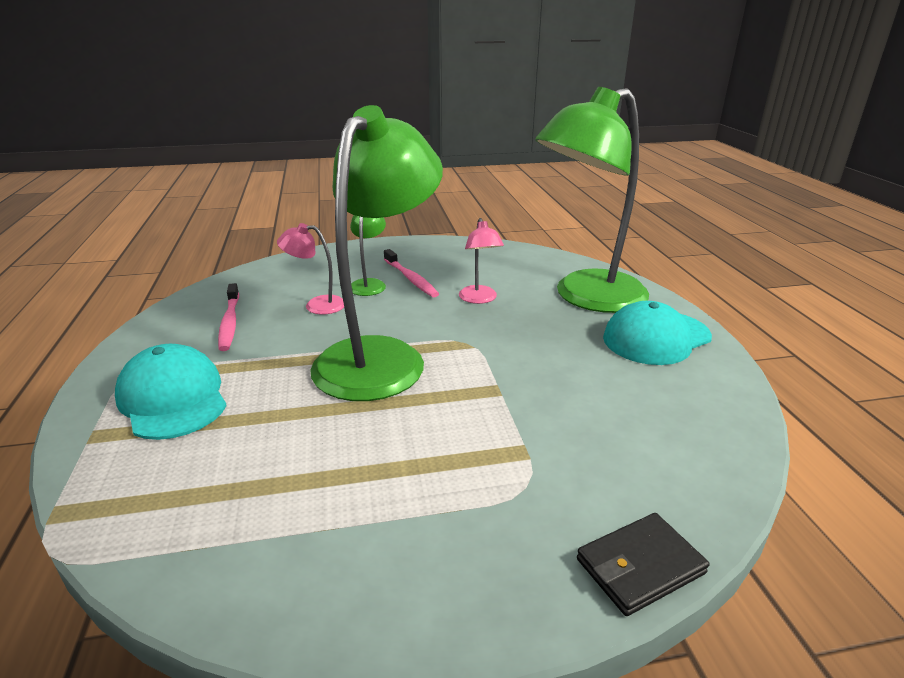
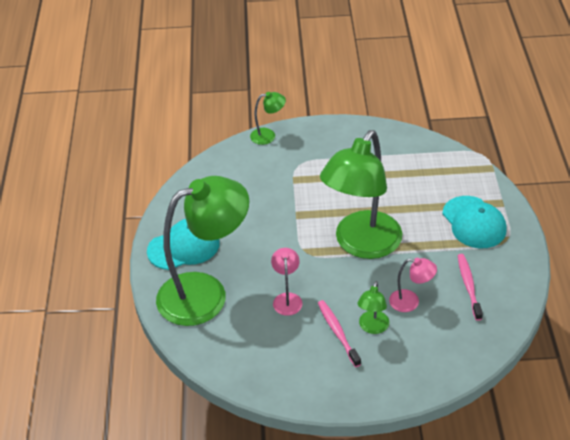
camera: 170 degrees left, 15 degrees up
(640, 566) = (268, 135): black wallet -> green lamp

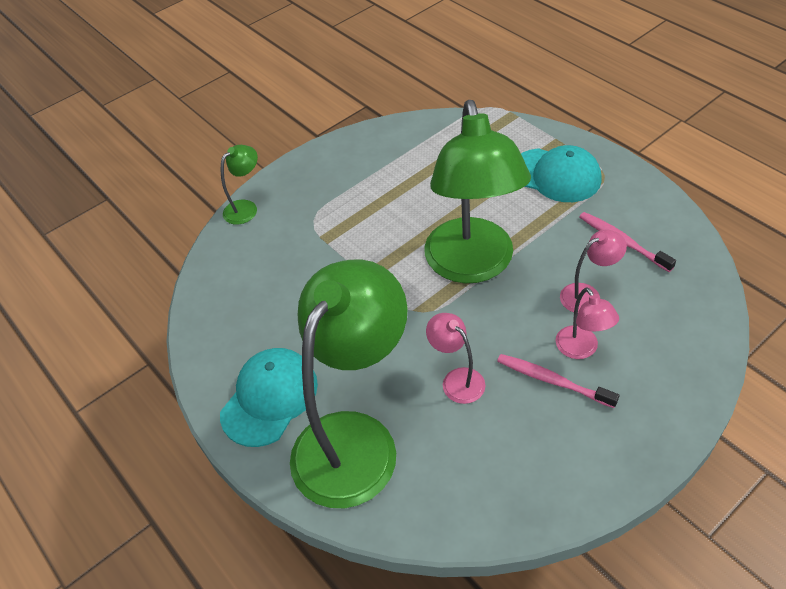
camera: 35 degrees left, 5 degrees up
(372, 327) = (581, 349): green lamp -> pink lamp

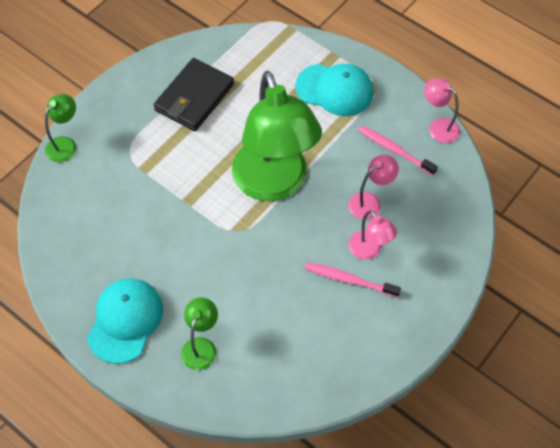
camera: 15 degrees left, 10 degrees up
(355, 439) = (201, 346): green lamp -> green lamp, size x0.42
(395, 172) = (194, 97): none -> black wallet
(457, 379) = (274, 287): pink lamp -> pink lamp (438, 127)

